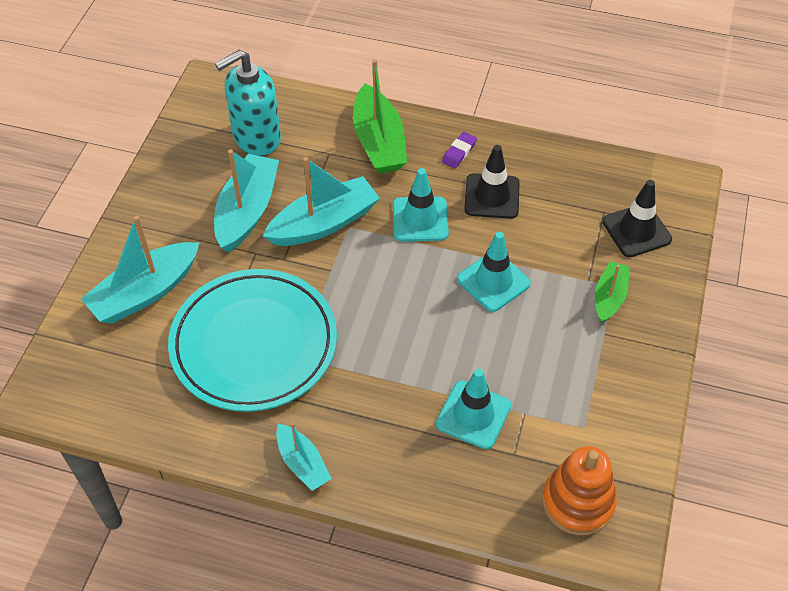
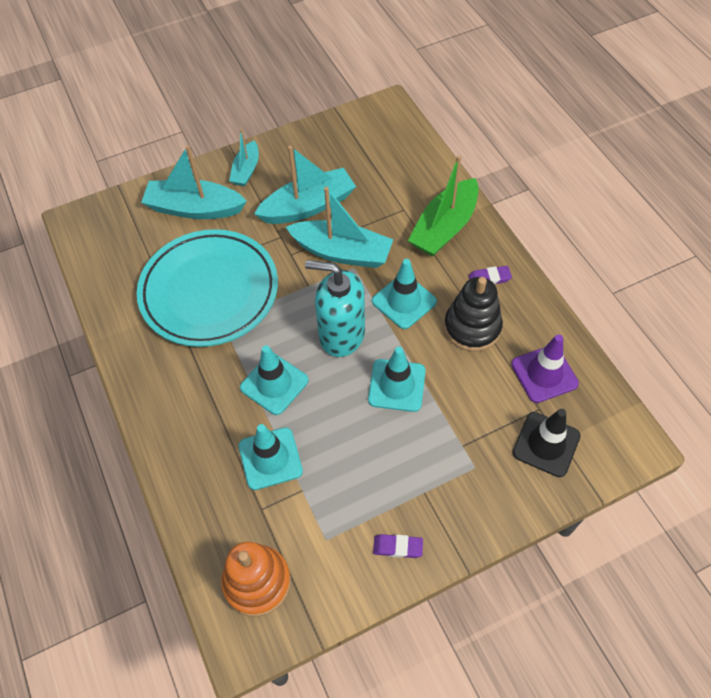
camera: 50 degrees right, 5 degrees up
(256, 138) = (372, 164): turquoise soap dispenser -> turquoise soap dispenser (341, 334)
(302, 463) = (144, 388): turquoise boat -> turquoise boat (246, 170)
(404, 362) = (274, 384): none -> turquoise traffic cone
(492, 196) = (472, 327): black traffic cone -> black stacking toy
(578, 186) = (544, 374): none -> purple traffic cone
(609, 297) = (461, 471): green boat -> none
(634, 384) = (397, 547): none -> purple eraser

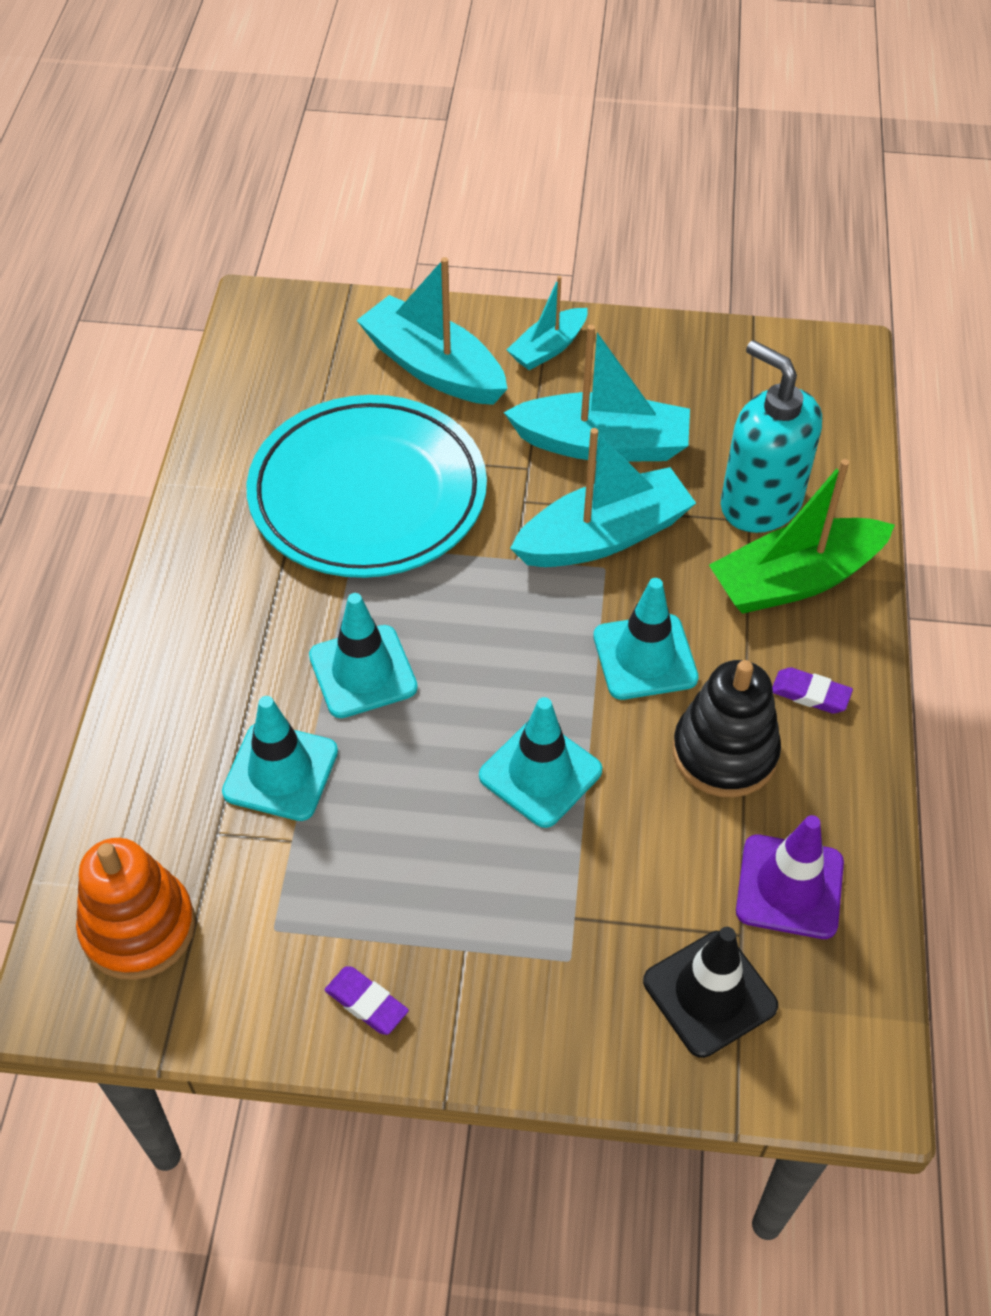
camera: 30 degrees right, 5 degrees down
(341, 334) = (512, 655): turquoise soap dispenser -> turquoise soap dispenser (760, 503)
(342, 252) = (603, 536): turquoise boat -> turquoise boat turned 75 degrees counterclockwise

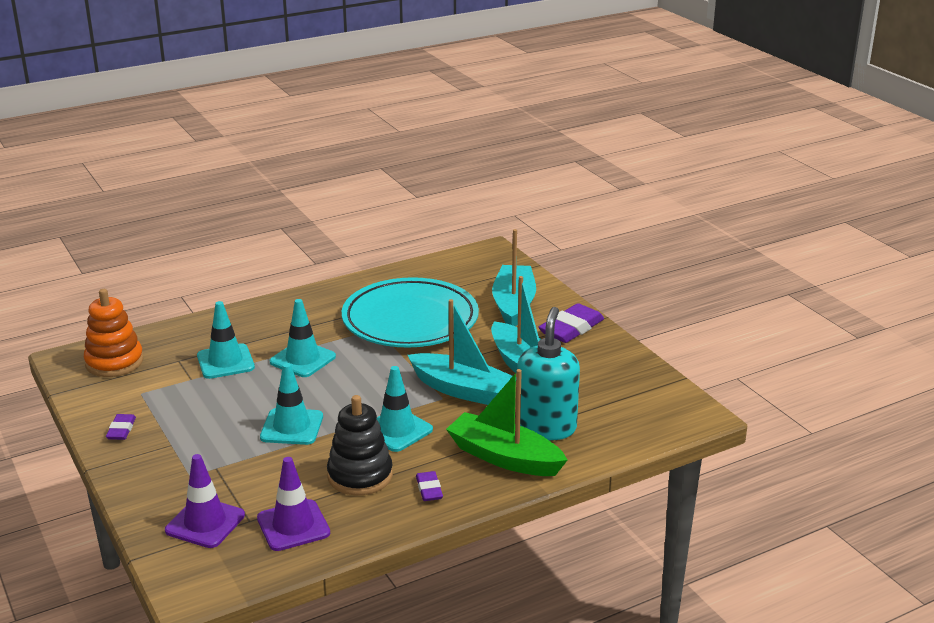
camera: 55 degrees right, 25 degrees down
(548, 348) = (571, 328): turquoise boat -> purple eraser
(709, 993) = (205, 523): black traffic cone -> purple traffic cone

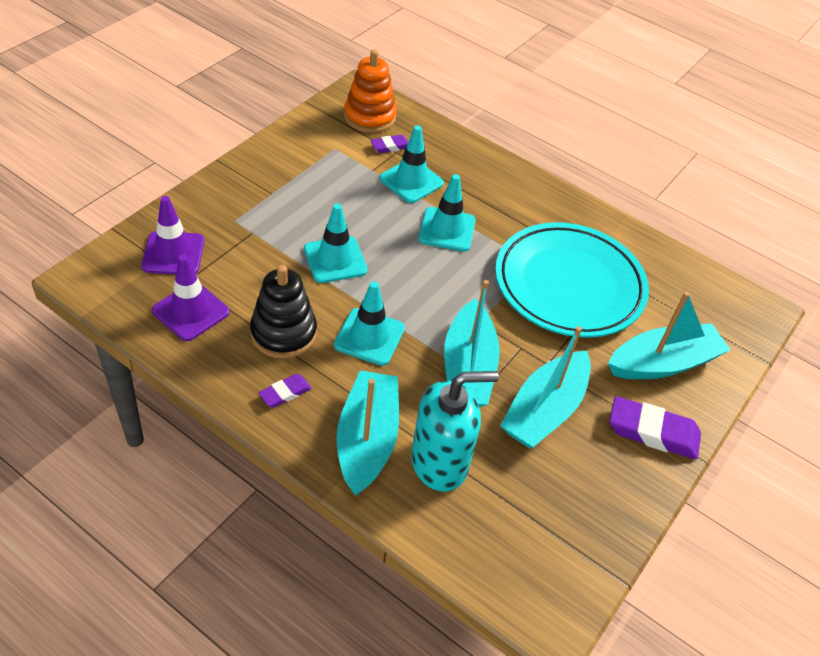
camera: 60 degrees right, 20 degrees up
(121, 430) = (277, 157): purple eraser -> purple eraser (390, 146)
(504, 457) = (367, 440): green boat -> turquoise boat

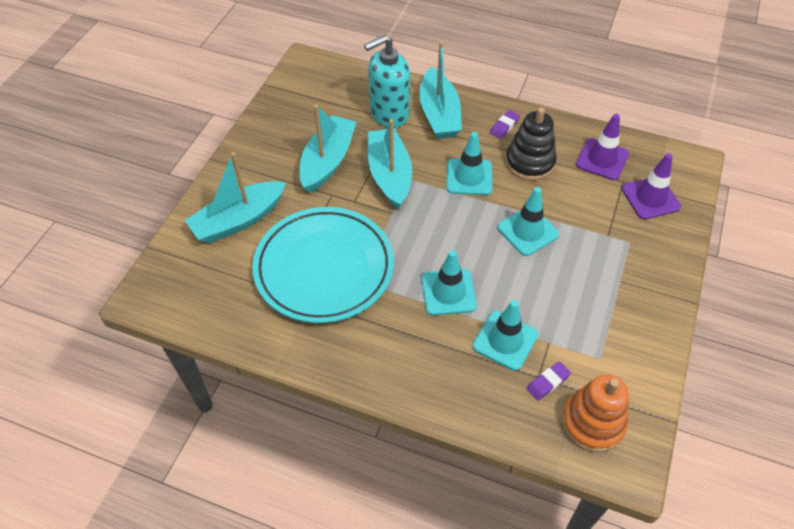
camera: 170 degrees right, 5 degrees up
(653, 432) = (248, 167): purple eraser -> none

